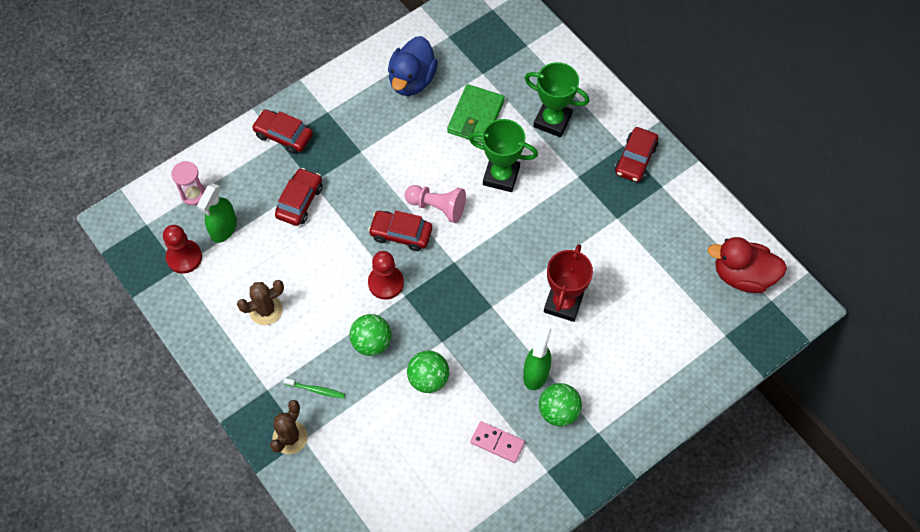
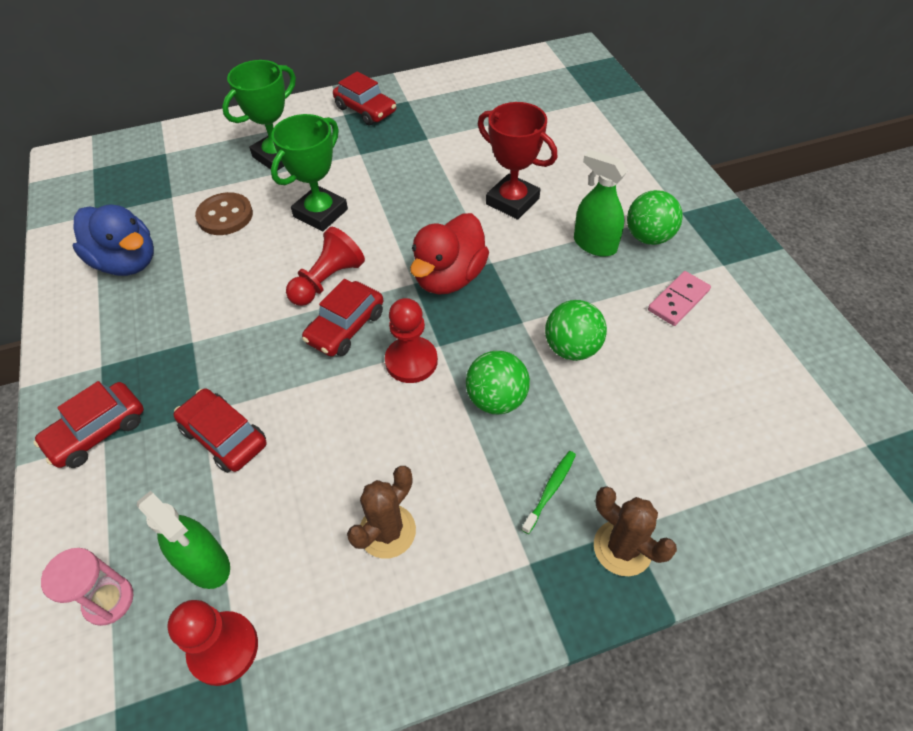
camera: 70 degrees left, 10 degrees down
(266, 310) = (387, 531): brown cactus -> brown cactus turned 45 degrees clockwise
(437, 207) = (327, 280): pink pawn -> red pawn
(475, 116) = (225, 216): green wallet -> brown button
(742, 276) = (533, 76): red duck -> red duck (449, 277)

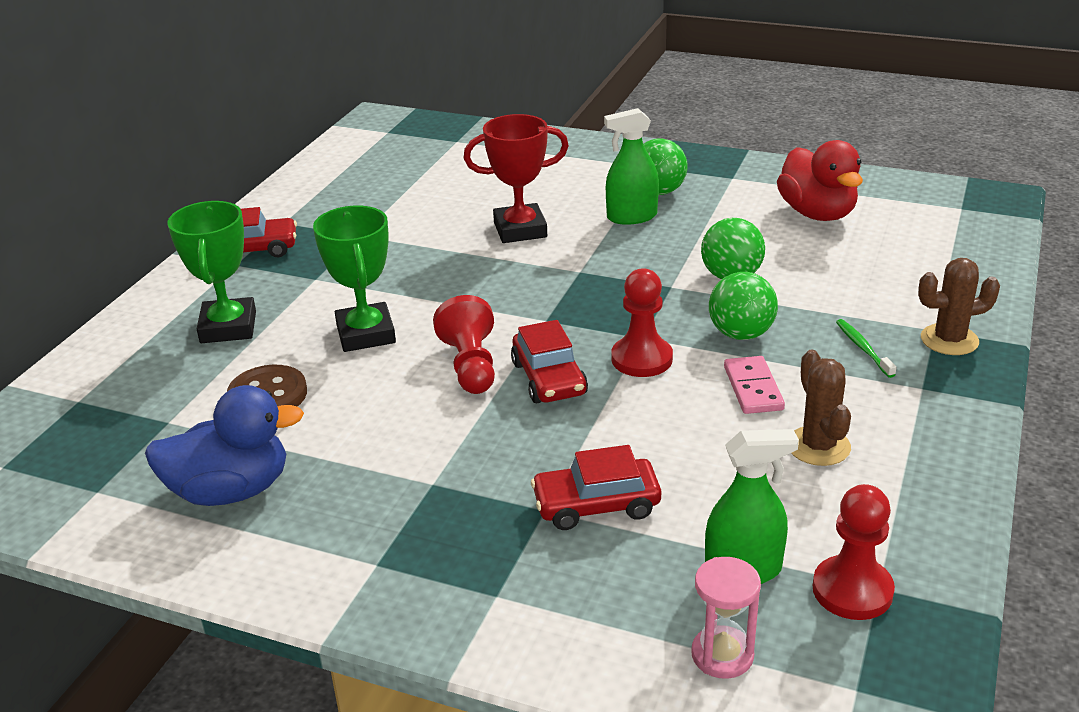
camera: 50 degrees left, 20 degrees down
(97, 432) = (478, 596): red car -> none
(449, 277) = (567, 299): red duck -> red duck (817, 213)
(678, 300) = (743, 211): pink domino -> pink domino (753, 388)

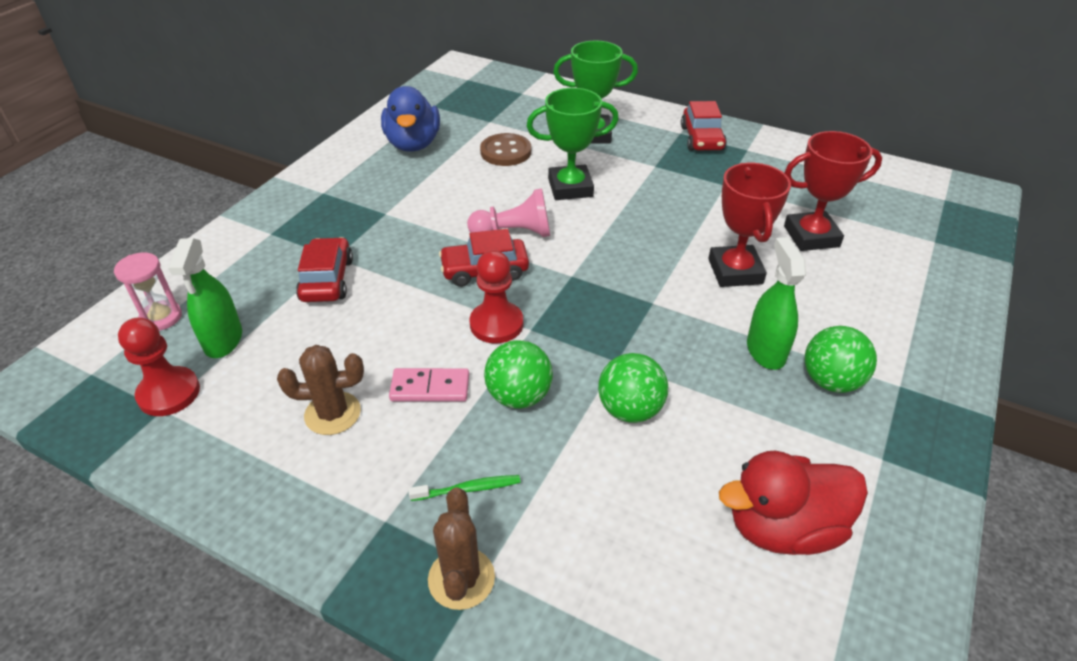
camera: 95 degrees right, 10 degrees up
(456, 192) = (811, 236): none -> red trophy
(470, 366) = (514, 233): red pawn -> pink pawn

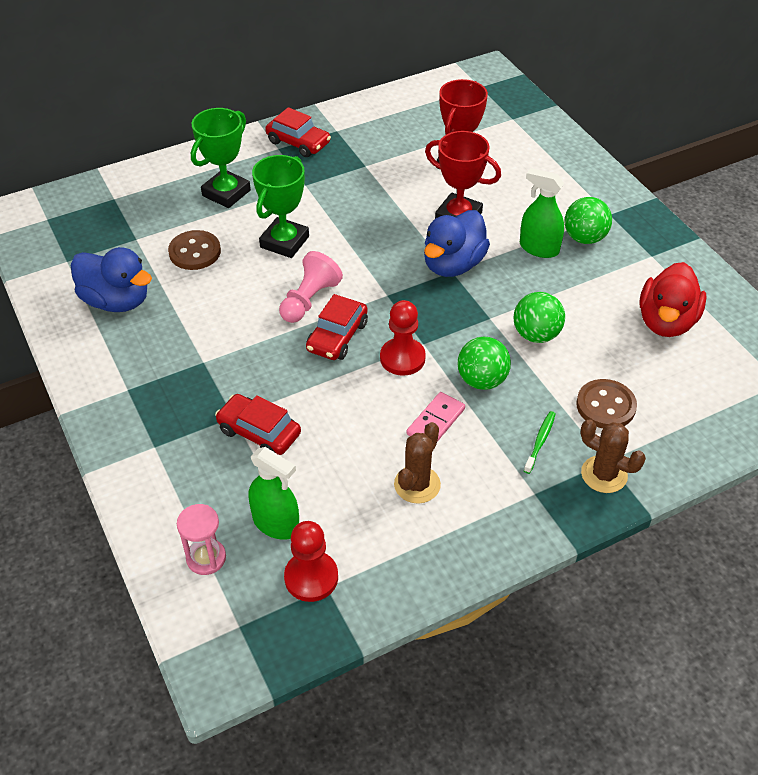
camera: 55 degrees left, 5 degrees up
(576, 528) = (605, 406): none -> brown button
(663, 299) = (453, 265): none -> blue duck

